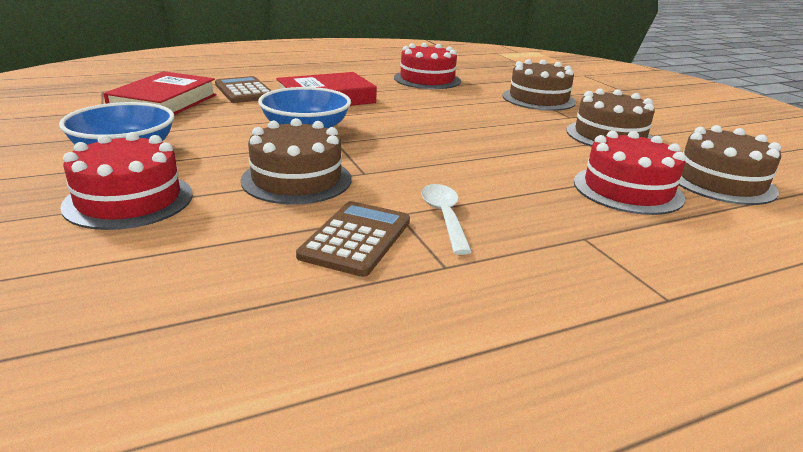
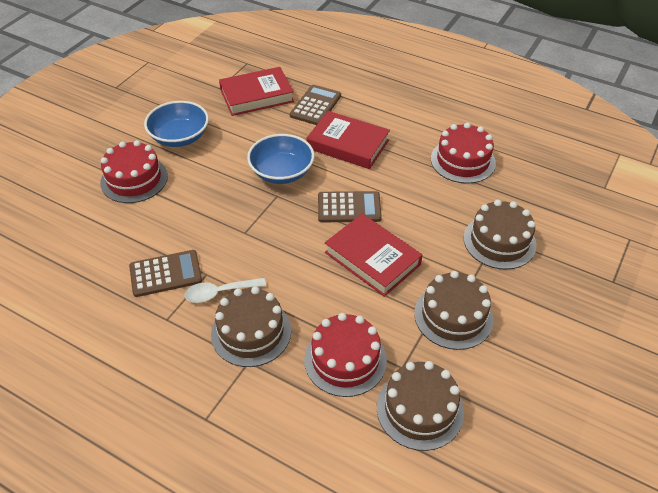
camera: 55 degrees right, 20 degrees up
(296, 179) = (209, 214): brown cake -> brown cake (251, 332)
(413, 124) = (349, 207): none -> brown calculator
(444, 217) = (219, 293): white spoon -> white spoon turned 150 degrees counterclockwise
(497, 137) = (372, 258): none -> red book

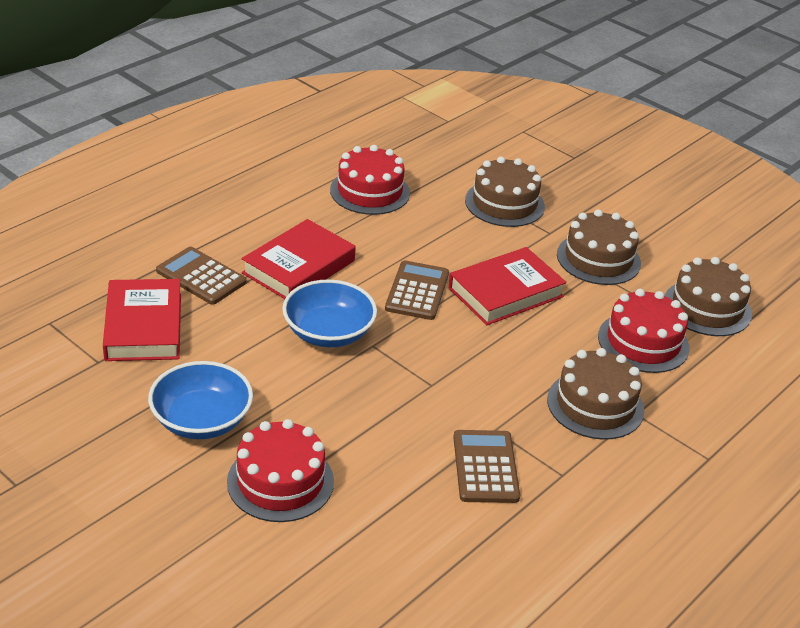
camera: 80 degrees left, 10 degrees down
(219, 293) = (529, 422): white spoon -> none

